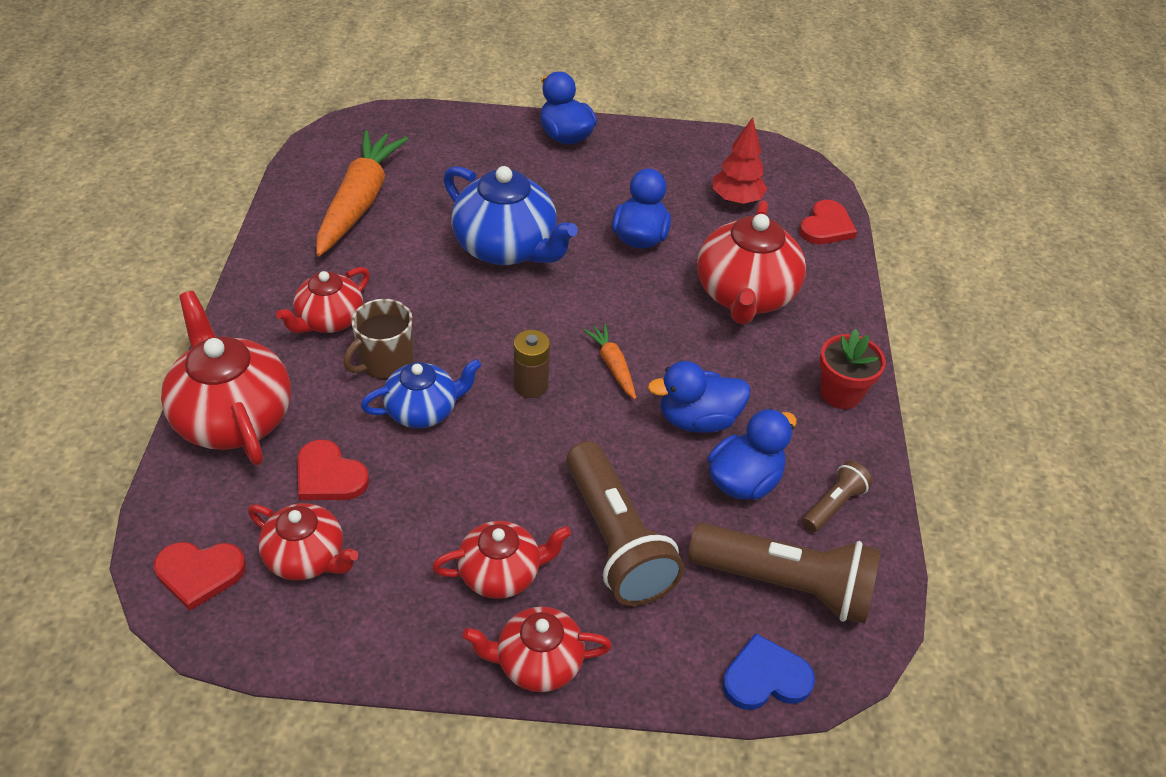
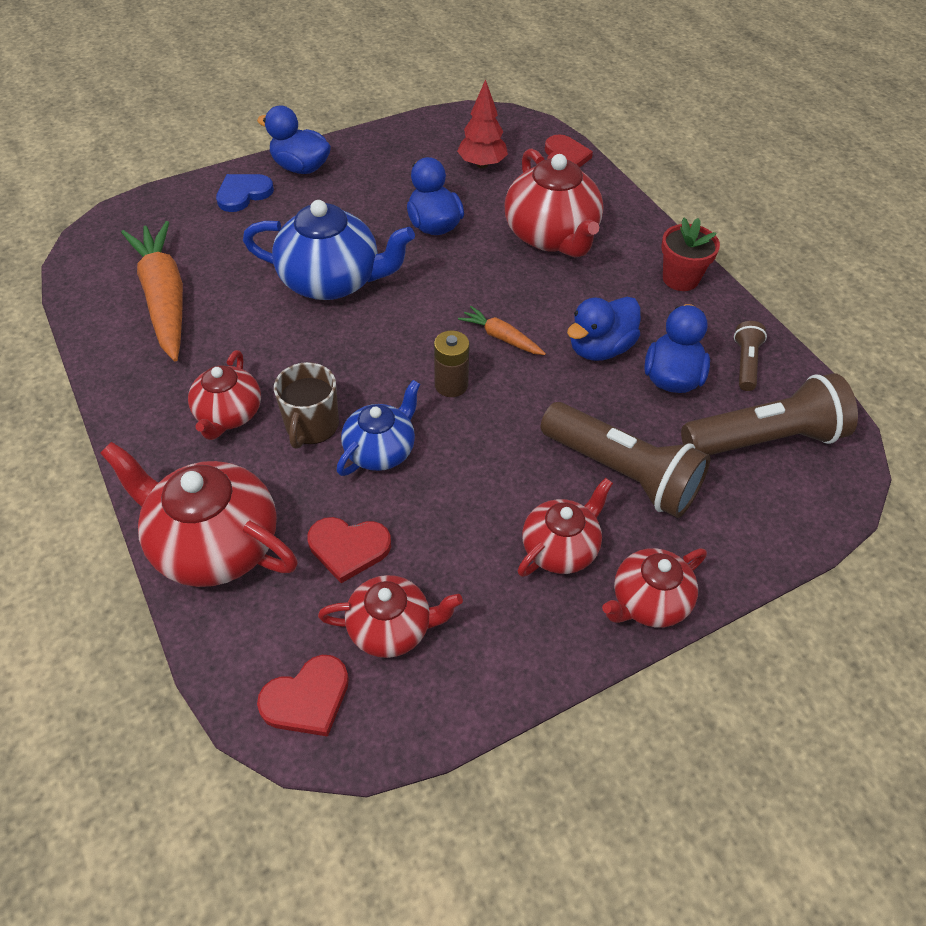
camera: 30 degrees left, 5 degrees up
(765, 677) = (809, 515): blue heart -> blue heart (243, 194)

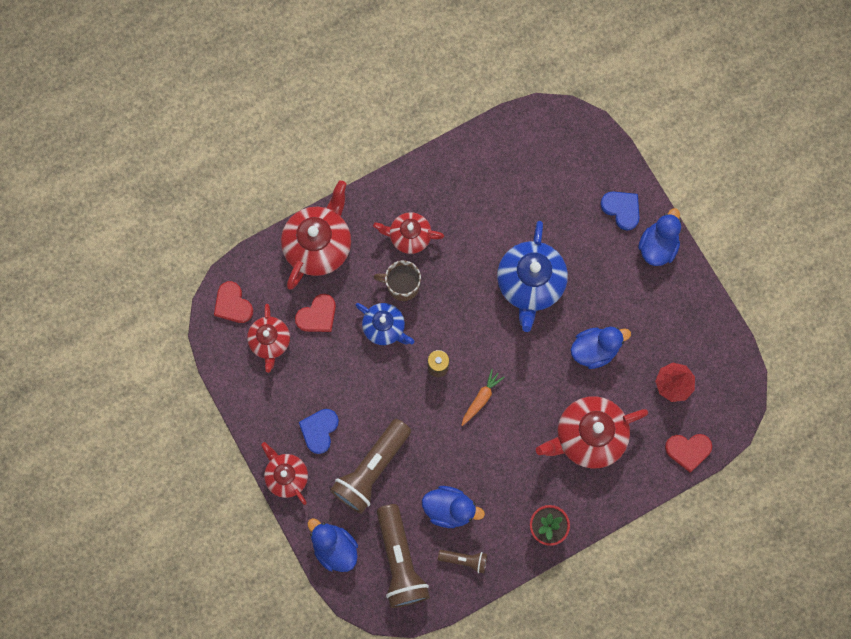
camera: 90 degrees right, 25 degrees up
(164, 299) = (507, 178): orange carrot -> none
(348, 548) = (317, 315): red heart -> red heart turned 135 degrees counterclockwise
(560, 548) = (319, 430): red teapot -> blue heart
(600, 348) = (474, 463): blue duck -> blue duck (334, 547)

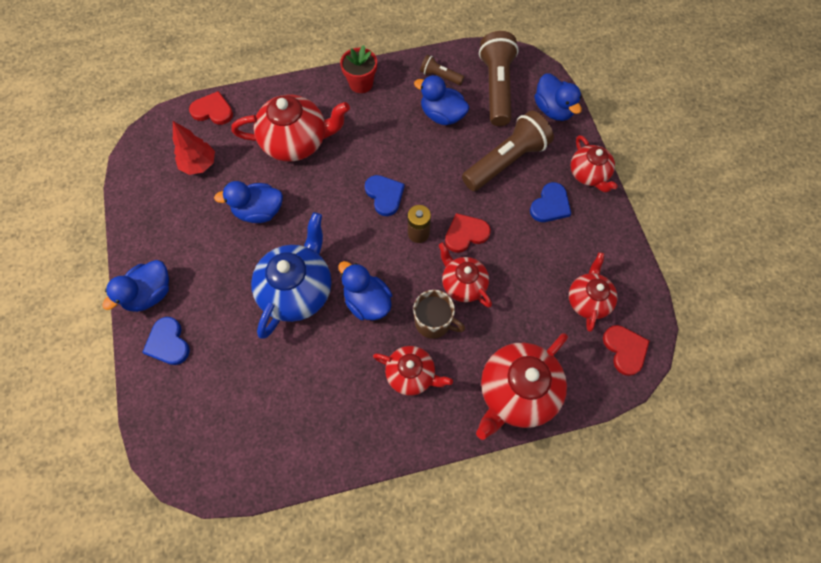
camera: 165 degrees left, 10 degrees down
(317, 315) = (532, 314): red heart -> red heart (465, 234)
(385, 327) = (463, 284): blue teapot -> red teapot
(465, 289) = (367, 301): none -> blue duck
(481, 398) = (384, 195): orange carrot -> blue heart

